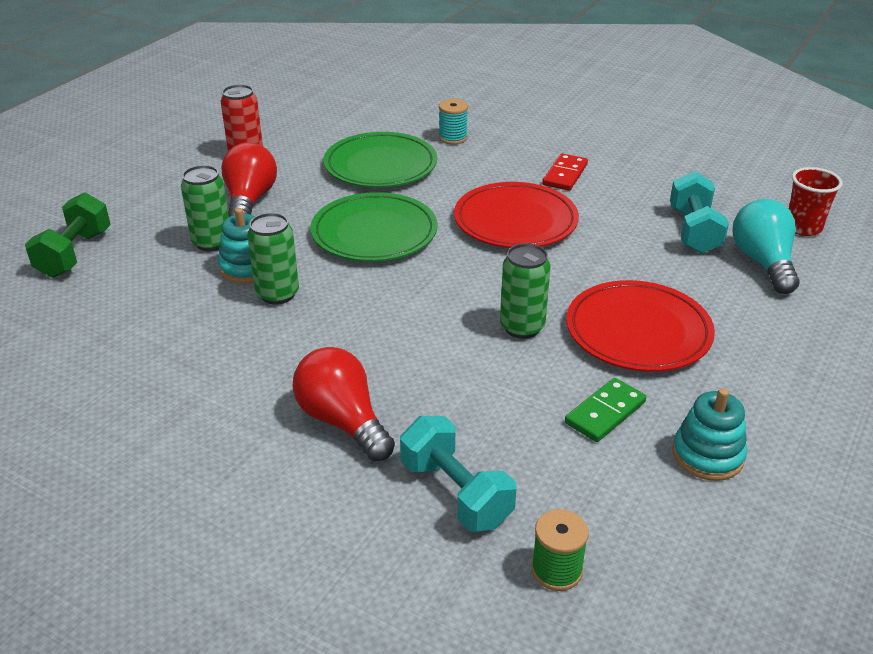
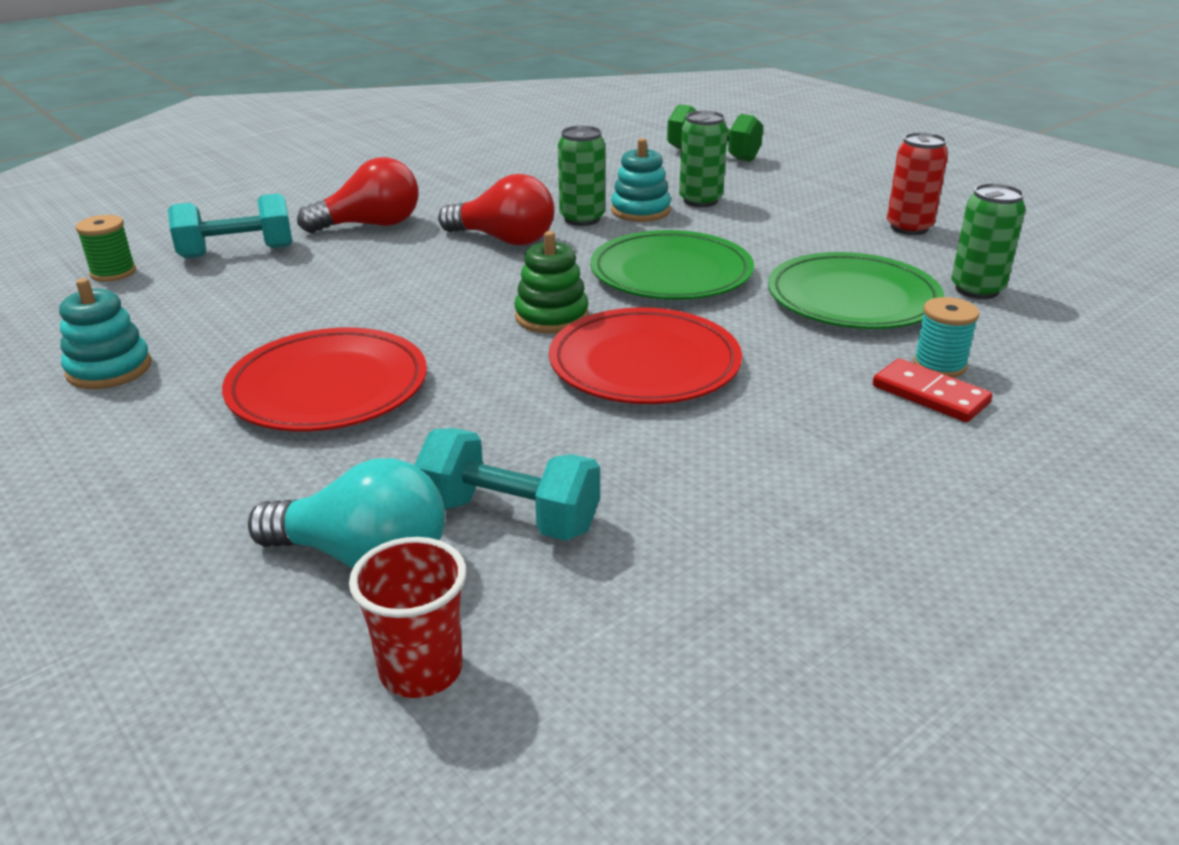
camera: 110 degrees right, 5 degrees down
(249, 201) = (783, 221): red light bulb -> red light bulb (504, 240)
(475, 267) = (551, 317): none -> green stacking toy
(522, 327) = (411, 320): green can -> green can (977, 290)
(565, 175) = (770, 439): red domino -> red domino (930, 395)
(605, 412) = (234, 332): green domino -> none

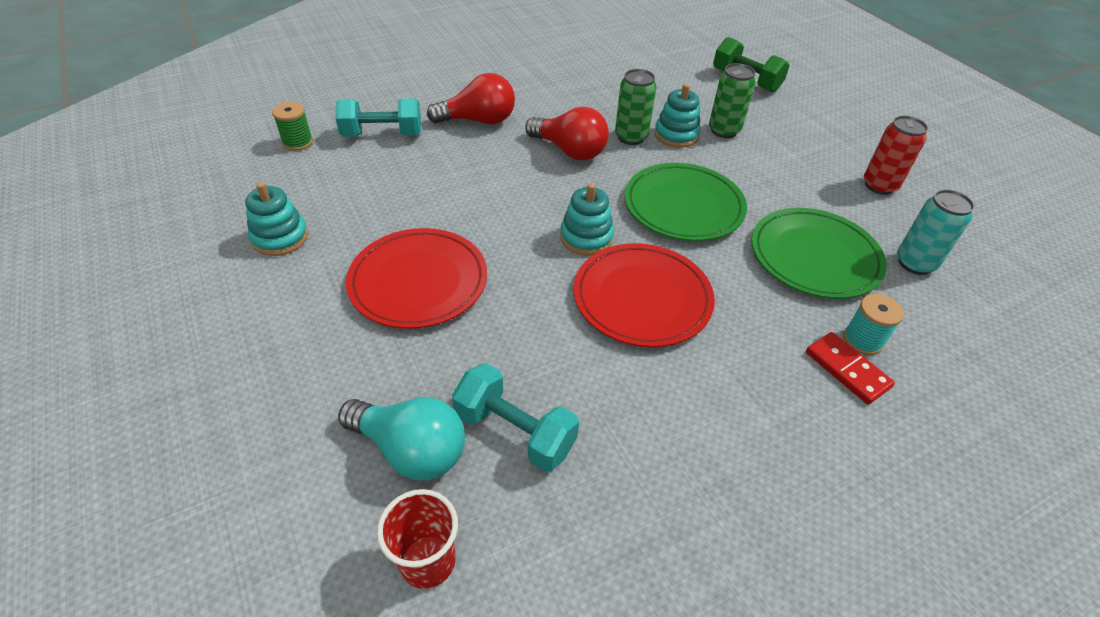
camera: 10 degrees right, 15 degrees up
(551, 317) = (586, 237): green stacking toy -> turquoise stacking toy
(977, 290) = (915, 263): green can -> turquoise can

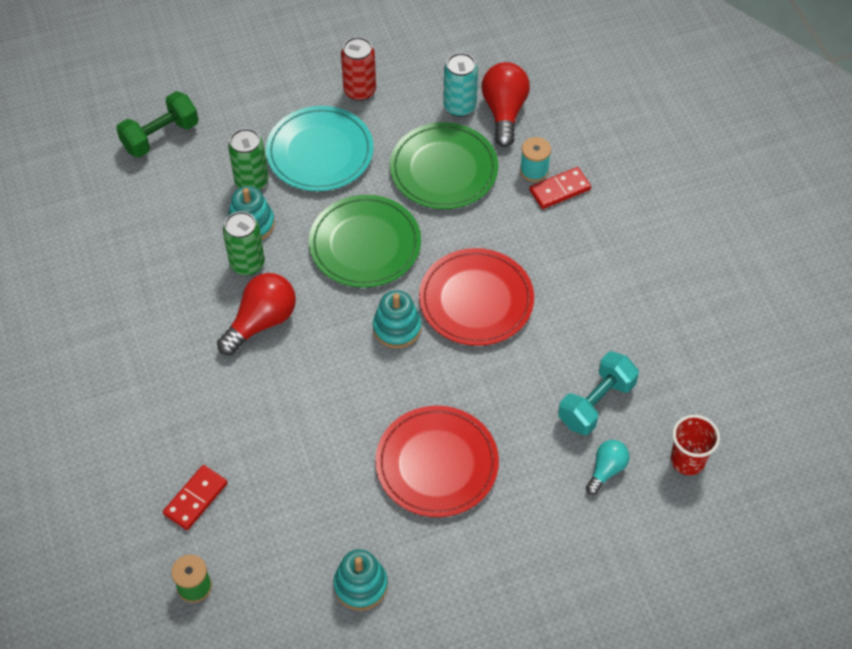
camera: 80 degrees left, 10 degrees up
(382, 134) = (196, 499): turquoise dumbbell -> red domino
(410, 449) = (606, 470): turquoise light bulb -> turquoise light bulb, size x0.59
(478, 121) = (187, 402): red light bulb -> red light bulb (504, 112)
(782, 167) = (320, 152): none -> turquoise plate

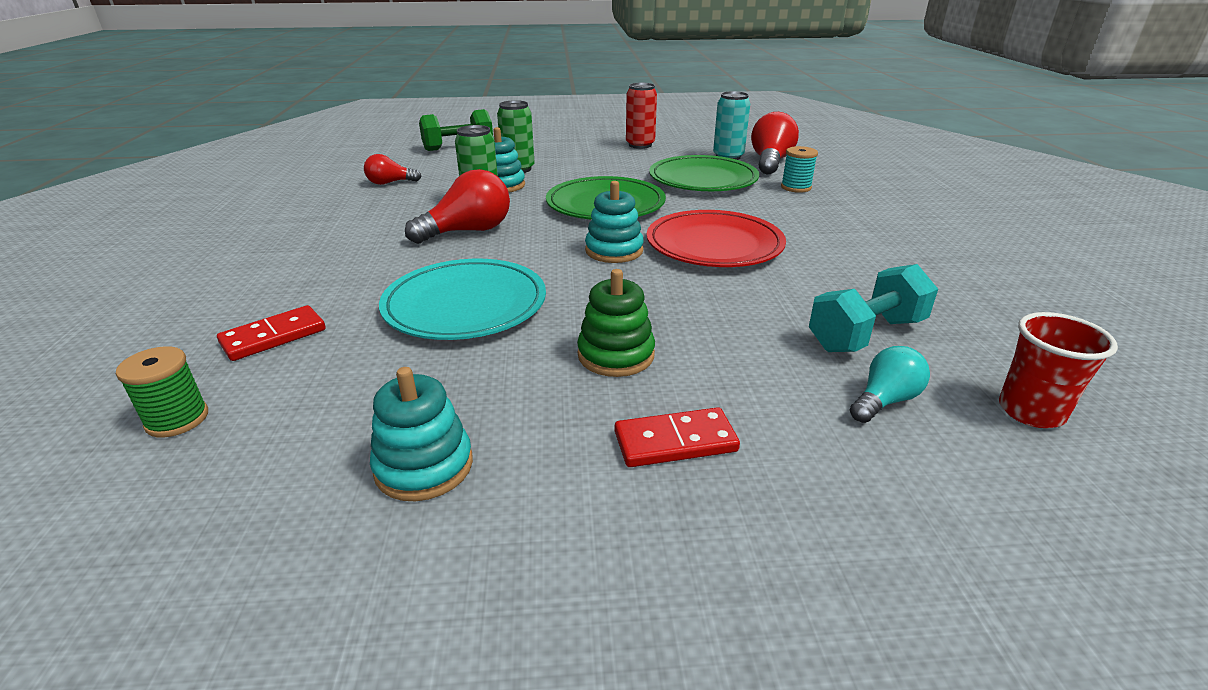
camera: 15 degrees right, 25 degrees down
(136, 241) = (390, 183): none -> red light bulb
(320, 152) = (589, 163): turquoise plate -> turquoise plate (465, 305)
(437, 464) = (616, 355): red plate -> green stacking toy
(559, 190) = (822, 198): red domino -> red domino (675, 441)

